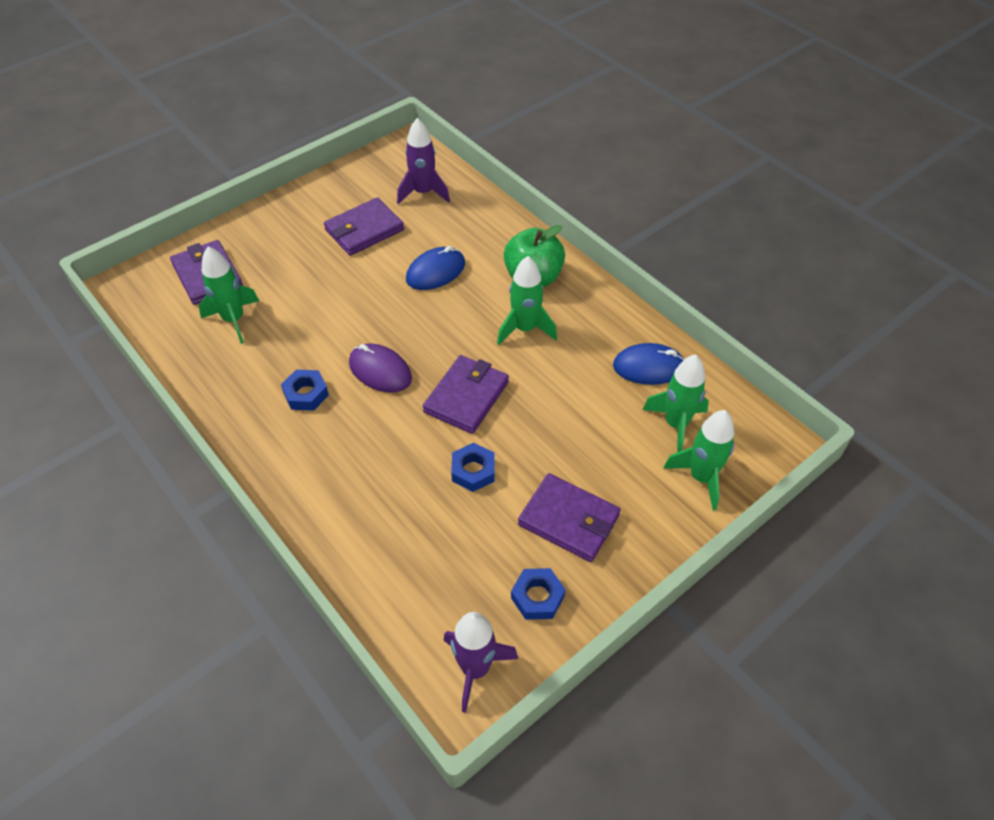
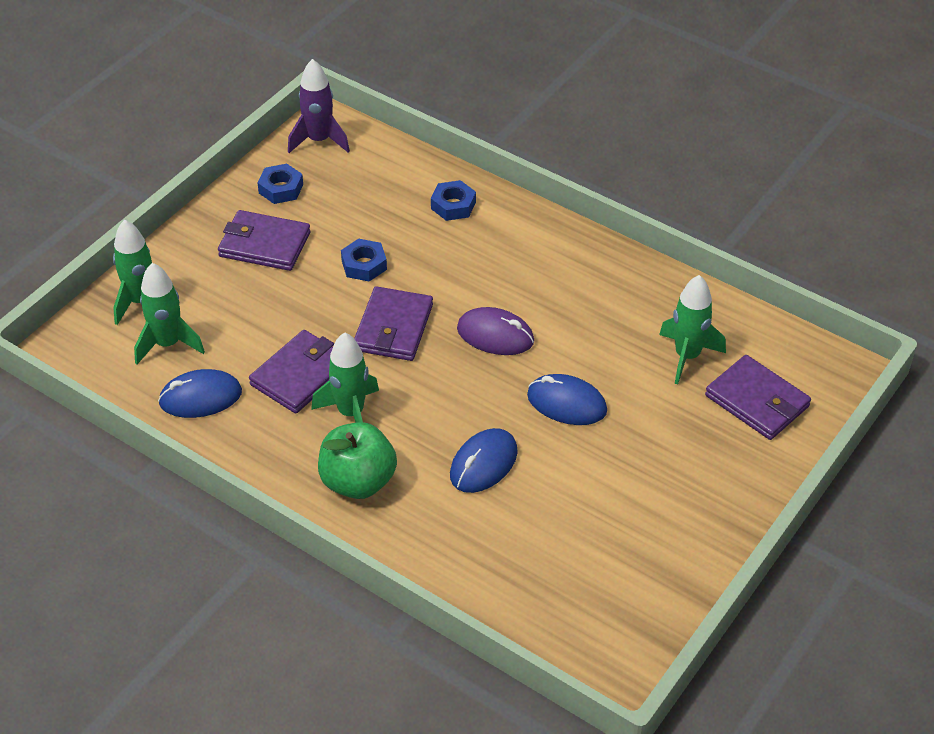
camera: 165 degrees right, 5 degrees down
(306, 394) = (560, 298): blue nut -> blue nut (453, 205)
(351, 302) = (566, 403): none -> blue mouse
(364, 230) = (603, 505): purple wallet -> purple wallet (300, 375)
(423, 193) = (552, 585): purple rocket -> none

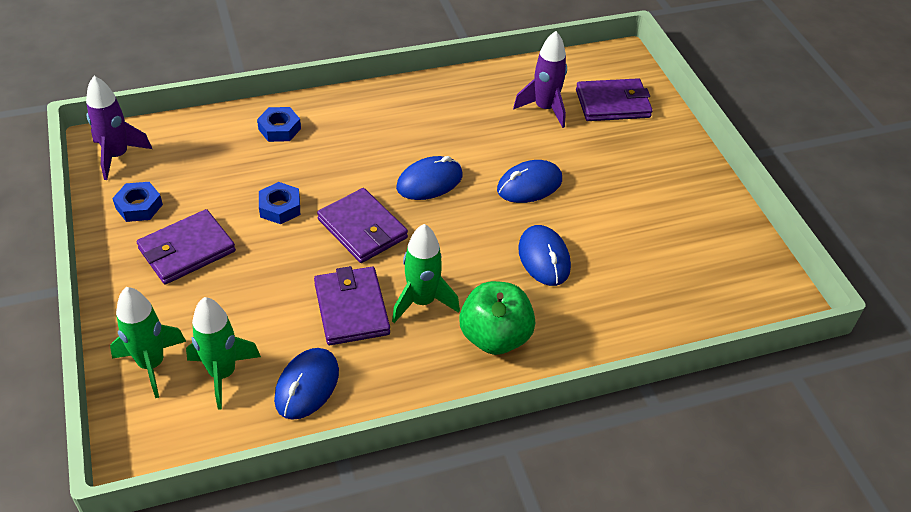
camera: 55 degrees left, 0 degrees up
(495, 335) = (429, 182): purple mouse -> blue mouse
(687, 356) = (545, 109): green rocket -> purple rocket

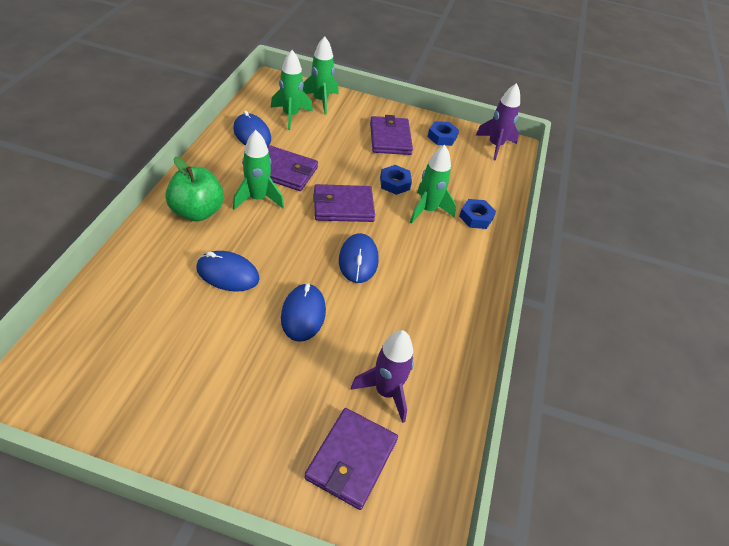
camera: 120 degrees right, 0 degrees up
(303, 165) = (427, 210): none -> green rocket

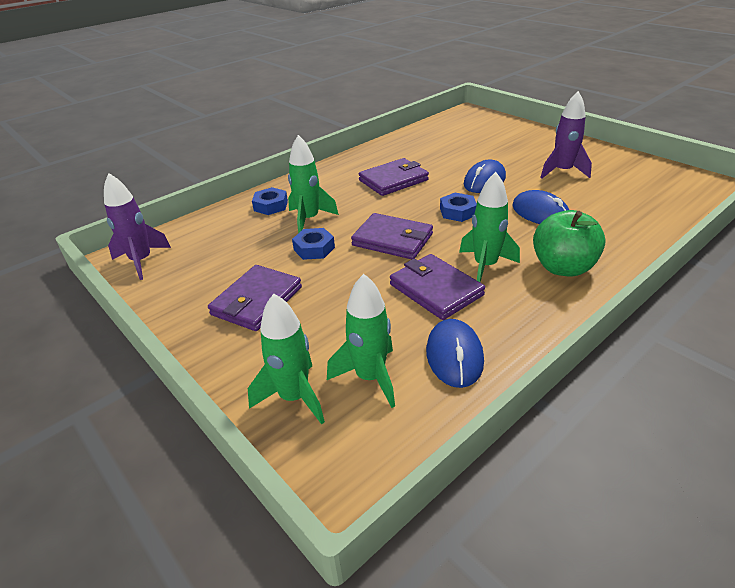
camera: 140 degrees left, 10 degrees down
(351, 459) = (489, 131): purple wallet -> purple wallet (393, 180)
(358, 260) = (414, 200): blue mouse -> none
(386, 392) = (450, 144): purple rocket -> purple rocket (562, 172)
(442, 137) = (187, 286): blue nut -> blue nut (457, 212)

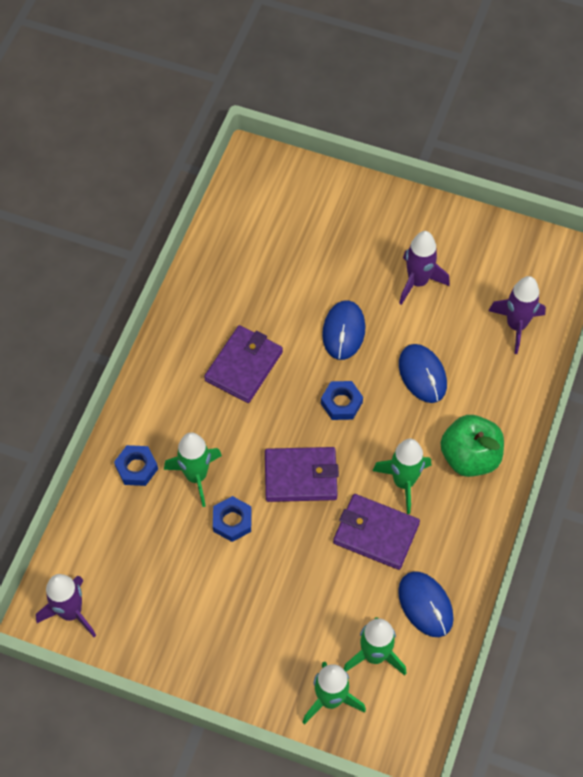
camera: 30 degrees left, 25 degrees up
(257, 301) = (228, 615): purple wallet -> none
(540, 213) = (422, 375): blue mouse -> blue mouse turned 45 degrees clockwise
(646, 207) = (516, 325): none -> purple rocket

